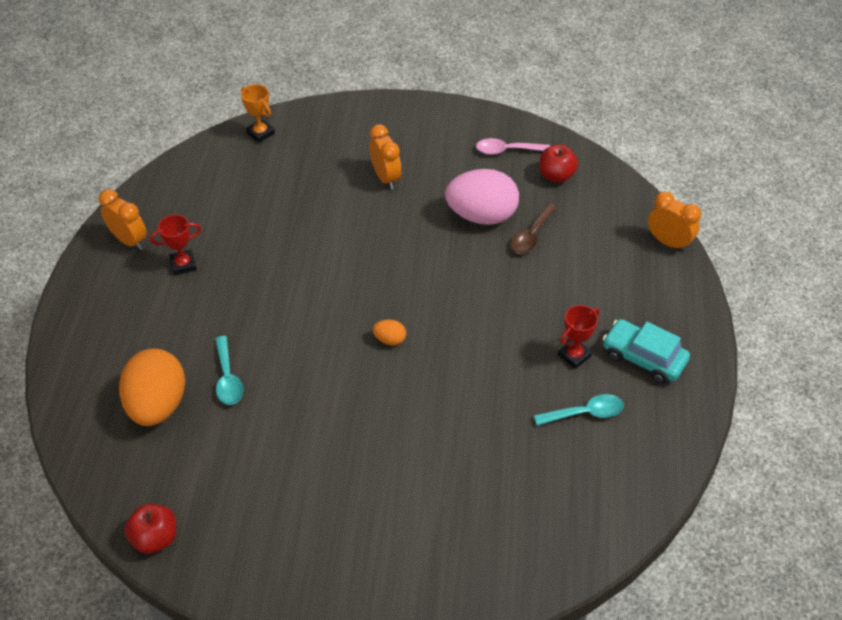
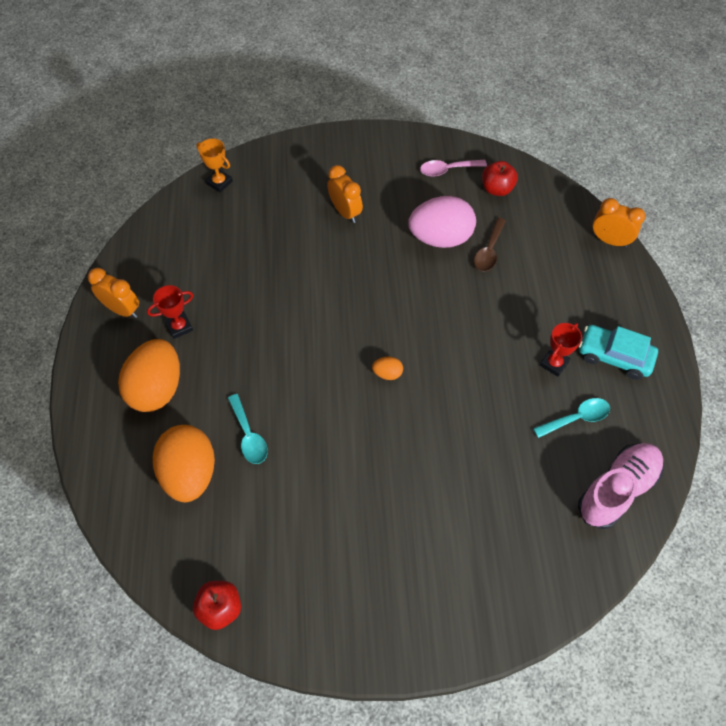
camera: 10 degrees left, 10 degrees up
(145, 320) = (157, 388): none -> orange egg
(611, 491) = (617, 490): none -> pink shoe

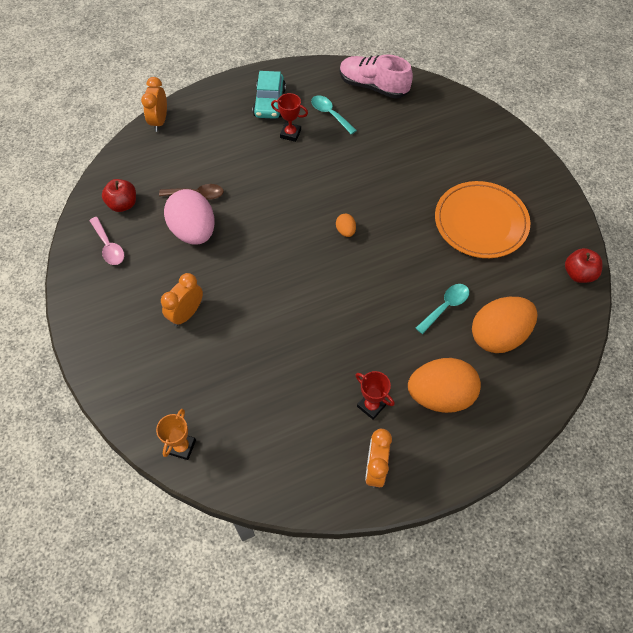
camera: 110 degrees left, 0 degrees up
(342, 526) = (481, 222): none -> orange plate

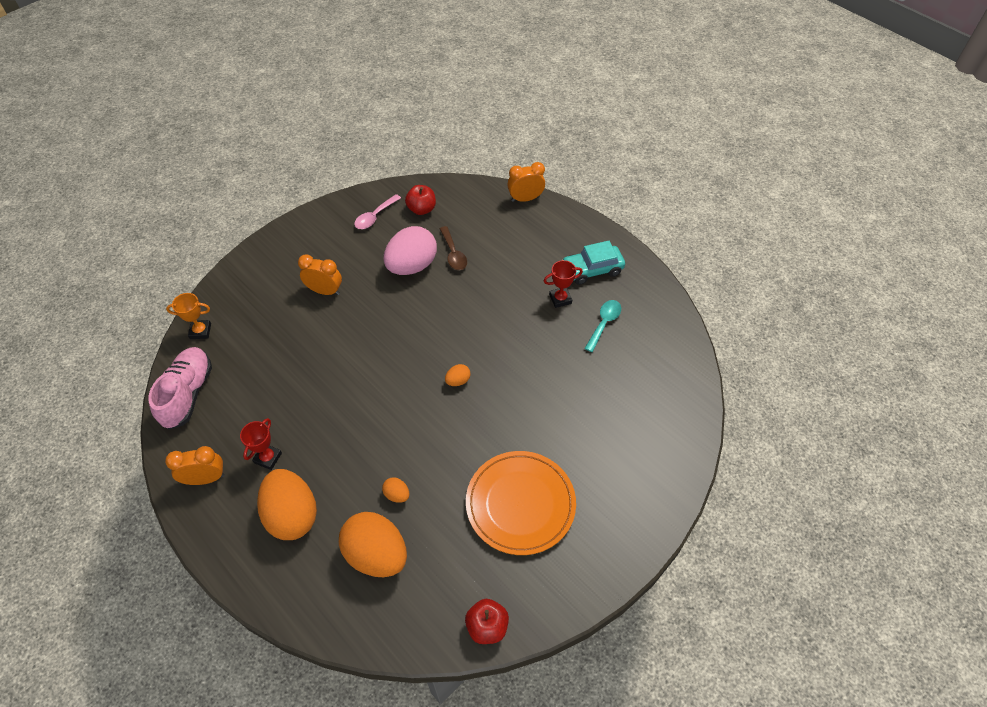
camera: 70 degrees right, 5 degrees down
(290, 134) = (560, 299): red trophy -> red trophy turned 75 degrees clockwise
(373, 86) = (665, 350): pink shoe -> pink shoe (188, 394)
(445, 306) = (397, 495): turquoise spoon -> orange egg

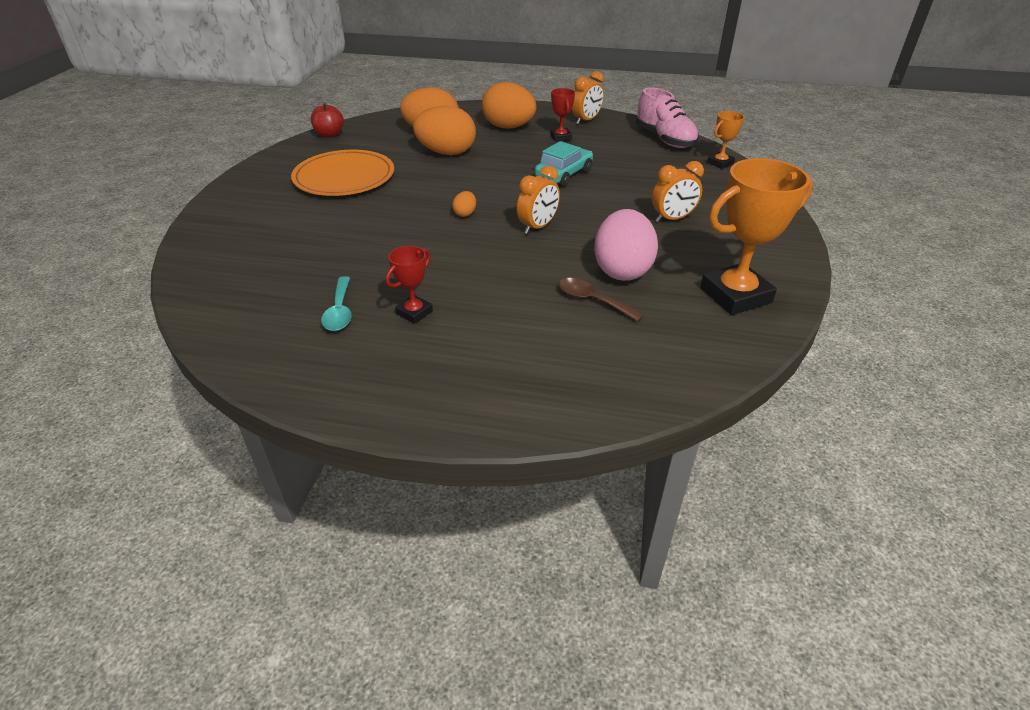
camera: 145 degrees right, 15 degrees down
(375, 216) = (735, 295): pink spoon -> orange trophy
(397, 495) = (447, 153): orange egg -> orange egg, size x2.36
(421, 209) = (697, 329): red apple -> none
(525, 199) = (580, 415): orange clock -> orange clock (537, 227)
(592, 270) = (394, 362): turquoise car -> turquoise car (563, 175)

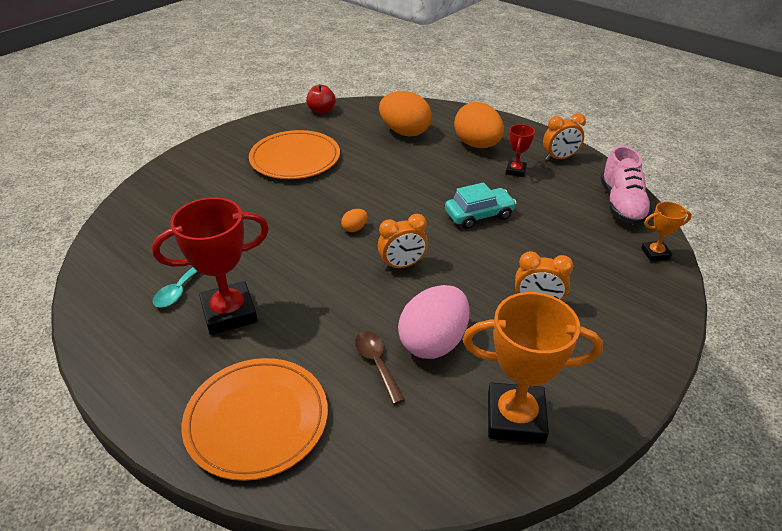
camera: 30 degrees right, 0 degrees up
(414, 312) = (229, 313): red trophy -> red trophy, size x1.99
(447, 153) = (397, 158): orange egg -> none
(533, 378) = (257, 420): none -> orange plate

